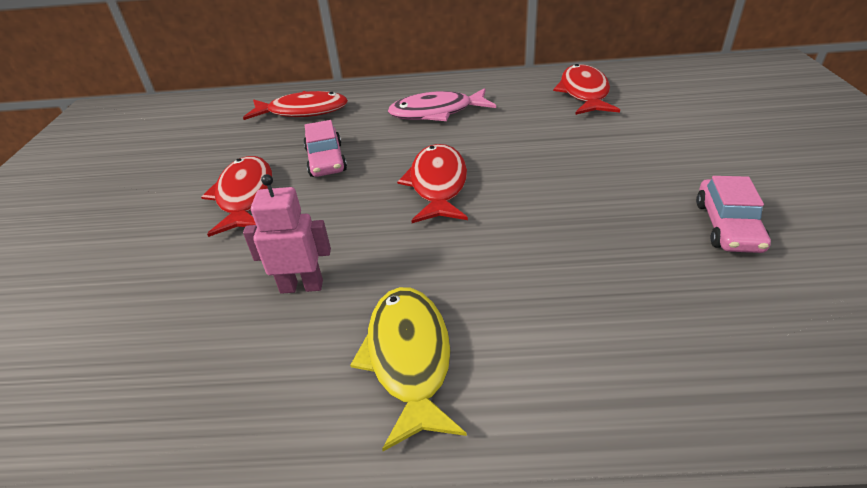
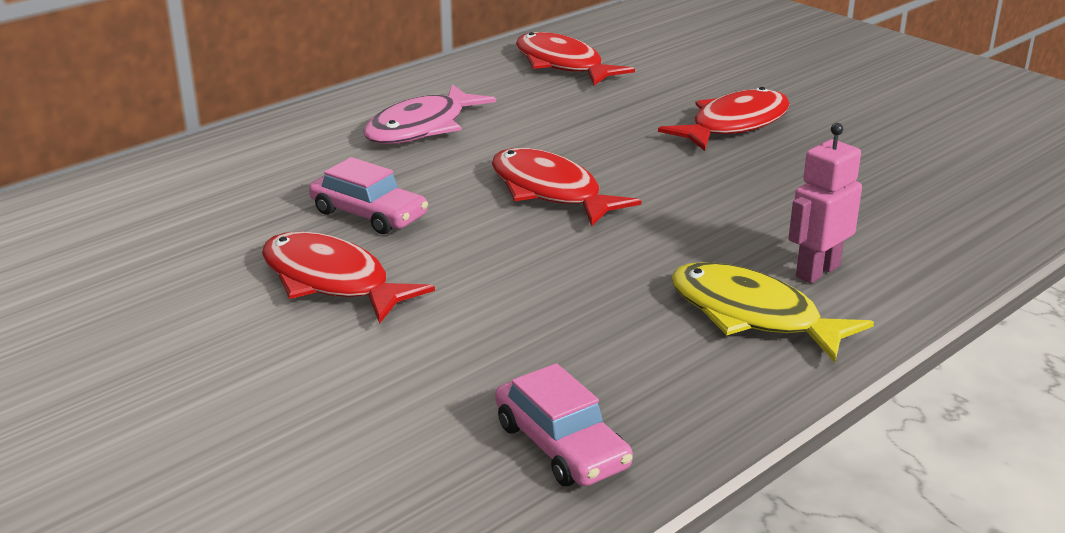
camera: 45 degrees left, 10 degrees down
(301, 286) = (564, 318): pink robot -> pink robot (817, 271)
(303, 111) = (222, 178): red fish -> red fish (734, 125)
(727, 226) = (845, 137): pink car -> pink car (561, 445)

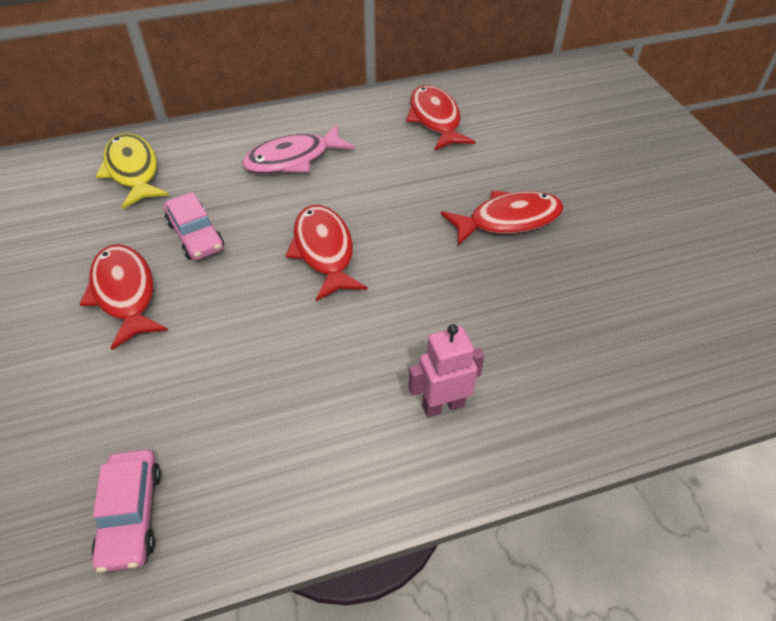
camera: 25 degrees right, 20 degrees up
(753, 316) = (358, 435): yellow fish -> yellow fish (133, 171)

